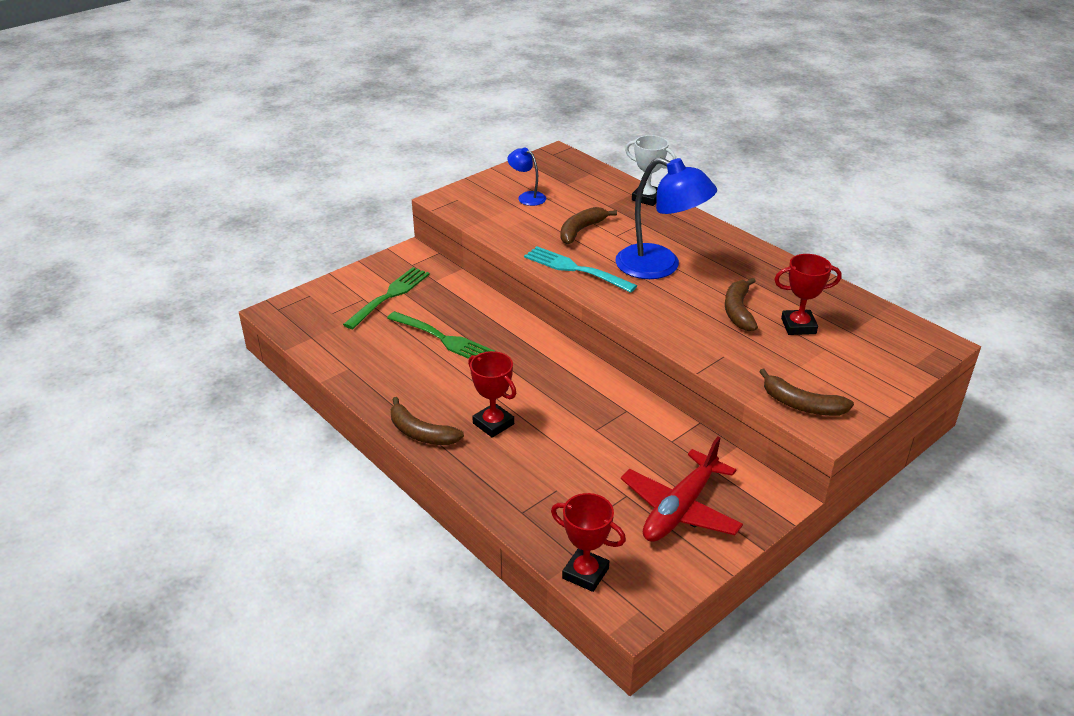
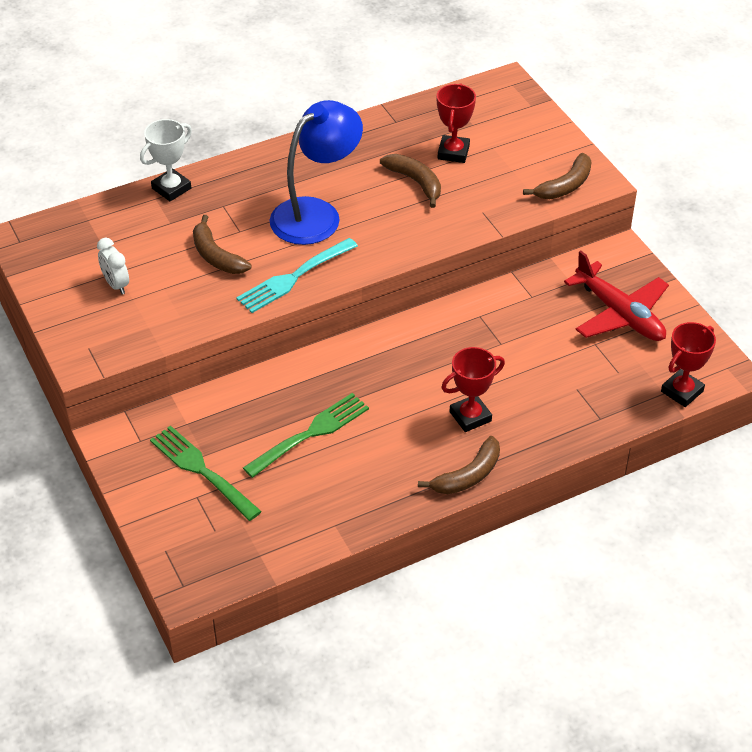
camera: 75 degrees left, 10 degrees up
(527, 197) = (116, 285): blue lamp -> white clock
(738, 311) = (415, 182): brown banana -> brown banana turned 150 degrees counterclockwise

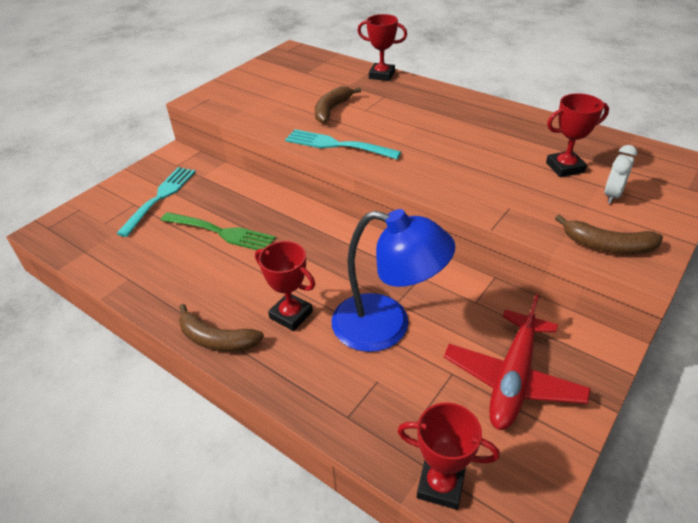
camera: 65 degrees right, 5 degrees down
(116, 285) = (274, 88): white clock -> white clock (612, 195)
(171, 188) = (381, 75): white trophy -> red trophy
(202, 470) = (160, 197): green fork -> turquoise fork
(316, 214) = (415, 131): blue lamp -> blue lamp (387, 326)
(415, 182) = (504, 162): brown banana -> none

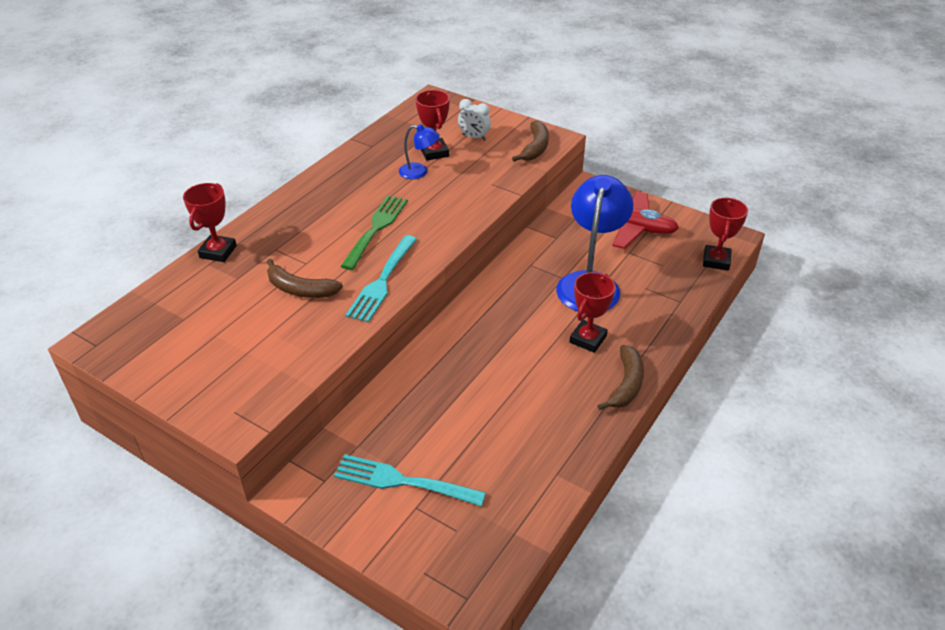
camera: 95 degrees left, 0 degrees up
(221, 232) = (474, 407): green fork -> green fork (376, 229)
(520, 159) = (419, 172): none -> blue lamp

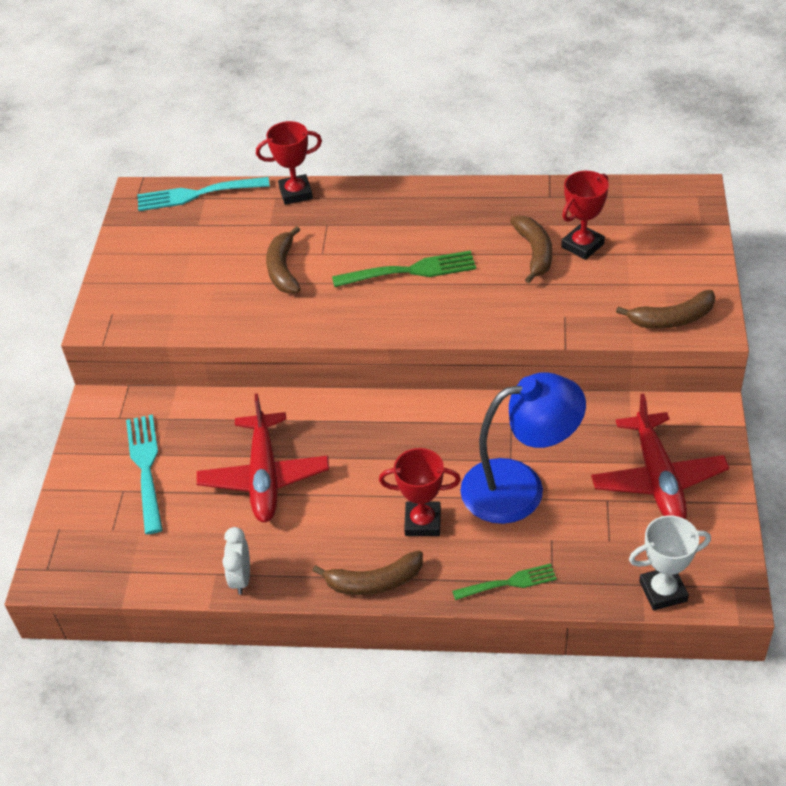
camera: 65 degrees right, 5 degrees up
(382, 281) = (334, 315): turquoise fork -> turquoise fork (197, 194)
(419, 172) = (534, 253): blue lamp -> brown banana
(474, 137) = (643, 261): white clock -> white clock (241, 578)
(477, 407) = (264, 477): none -> red plane
(669, 320) = (509, 583): none -> green fork
(716, 261) = (663, 591): red trophy -> white trophy

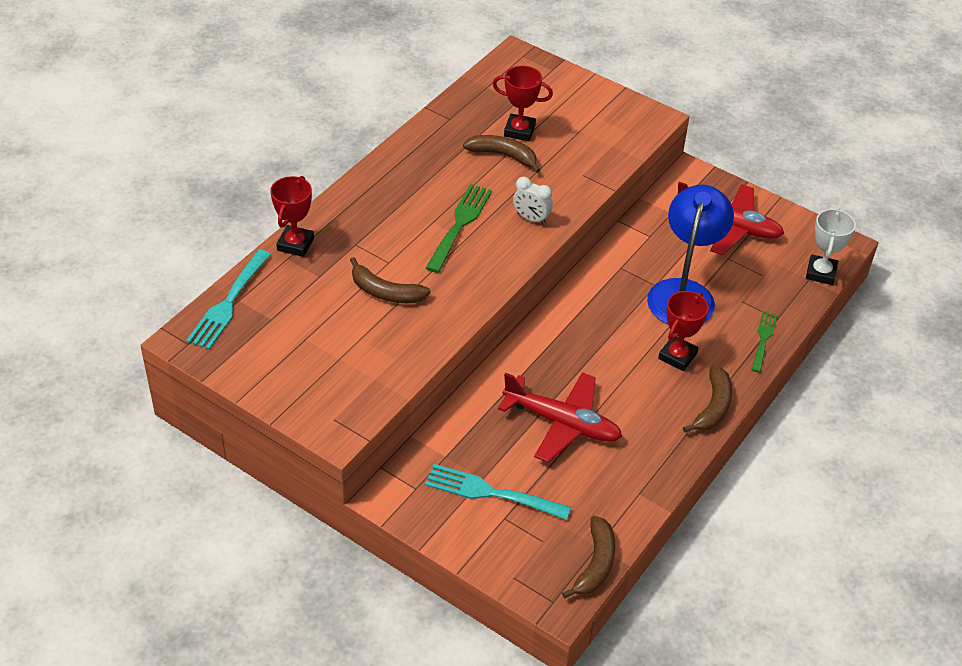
camera: 65 degrees left, 0 degrees up
(241, 578) = (655, 480): white clock -> white clock (531, 218)
(582, 245) = (519, 131): red trophy -> red trophy turned 60 degrees counterclockwise
(672, 319) = (631, 130): brown banana -> brown banana (595, 564)

